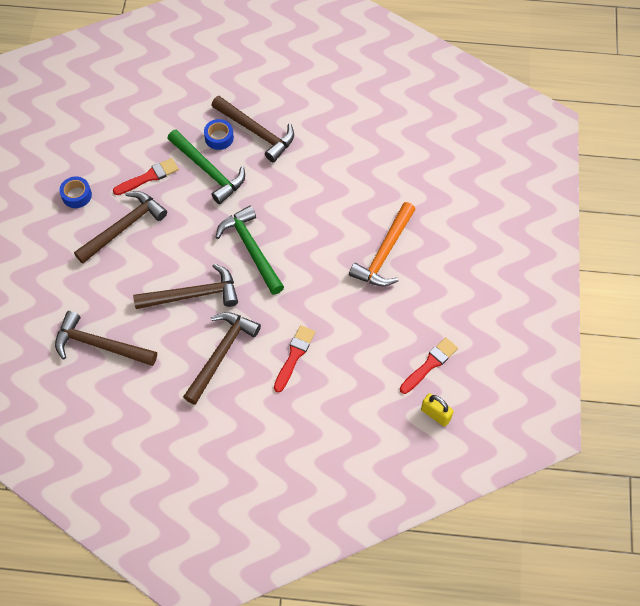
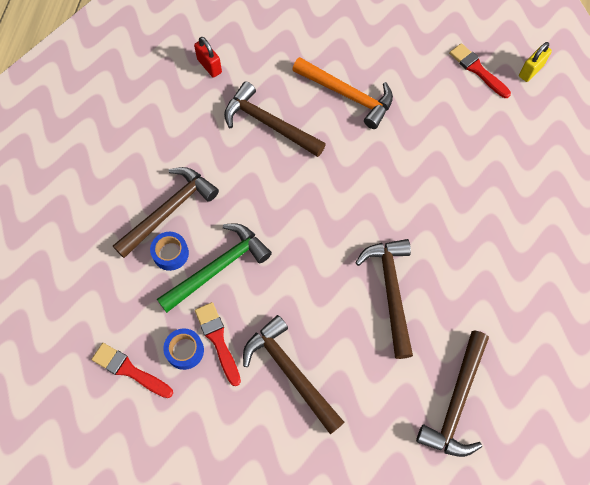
camera: 85 degrees left, 5 degrees up
(76, 195) = (235, 435): blue tape -> blue tape (185, 350)
(221, 354) = (467, 263): brown hammer -> brown hammer (269, 124)
(251, 249) = (333, 225): green hammer -> none
(294, 356) = (469, 190): red brush -> red brush (129, 370)
(401, 143) = (209, 66): none -> red padlock

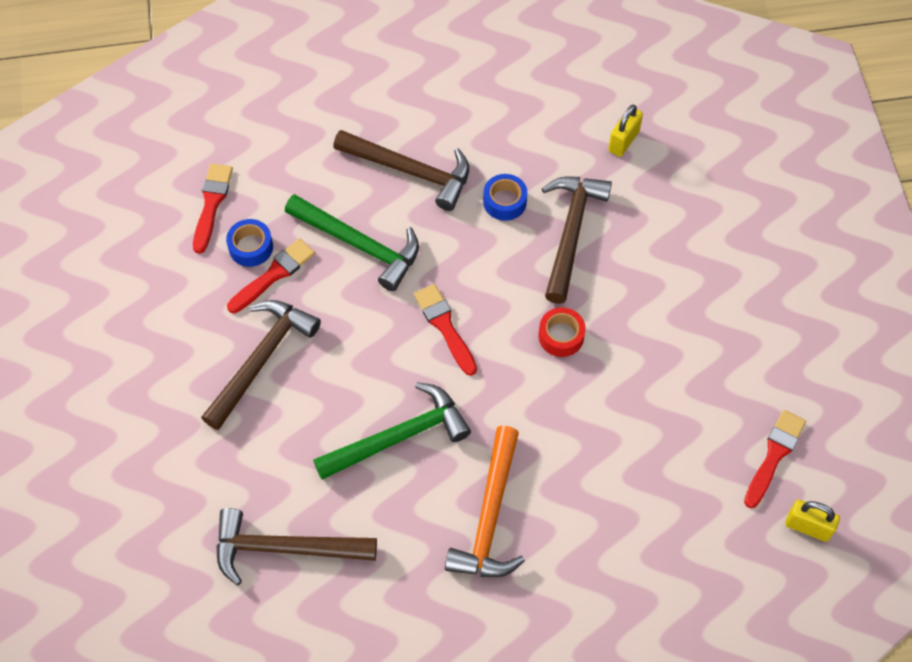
camera: 70 degrees right, 5 degrees down
(170, 253) = (358, 192): blue tape -> blue tape (504, 202)
(209, 66) = (623, 141): red padlock -> yellow padlock
(312, 231) = (445, 326): none -> red brush
(347, 95) = (654, 307): orange hammer -> orange hammer (489, 517)
(348, 159) = (561, 336): none -> red tape
(391, 291) = (399, 437): brown hammer -> green hammer

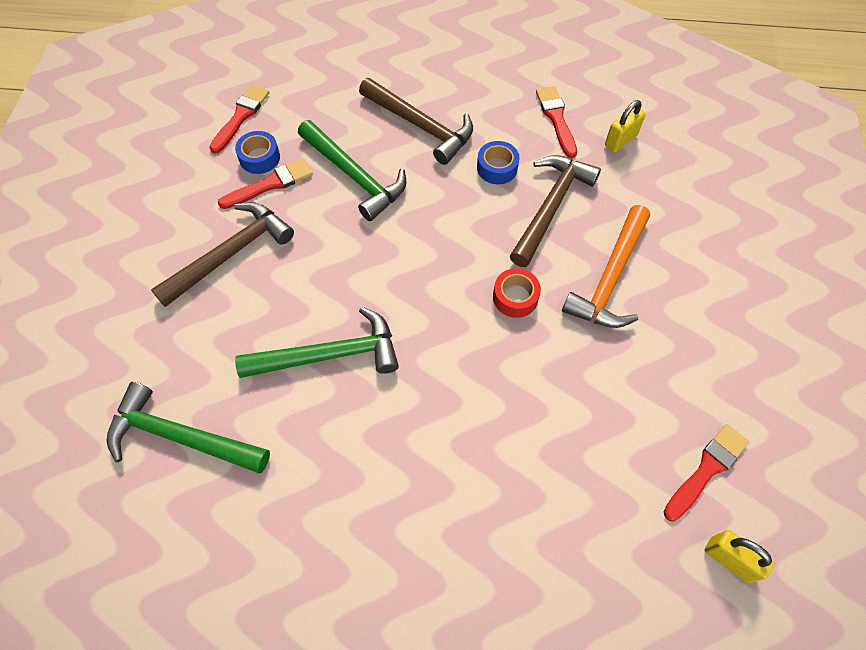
camera: 15 degrees right, 0 degrees up
(284, 548) = (181, 436): brown hammer -> green hammer
(445, 326) = (407, 263): red brush -> red brush (556, 119)
(489, 517) = (391, 457): orange hammer -> orange hammer (610, 278)

